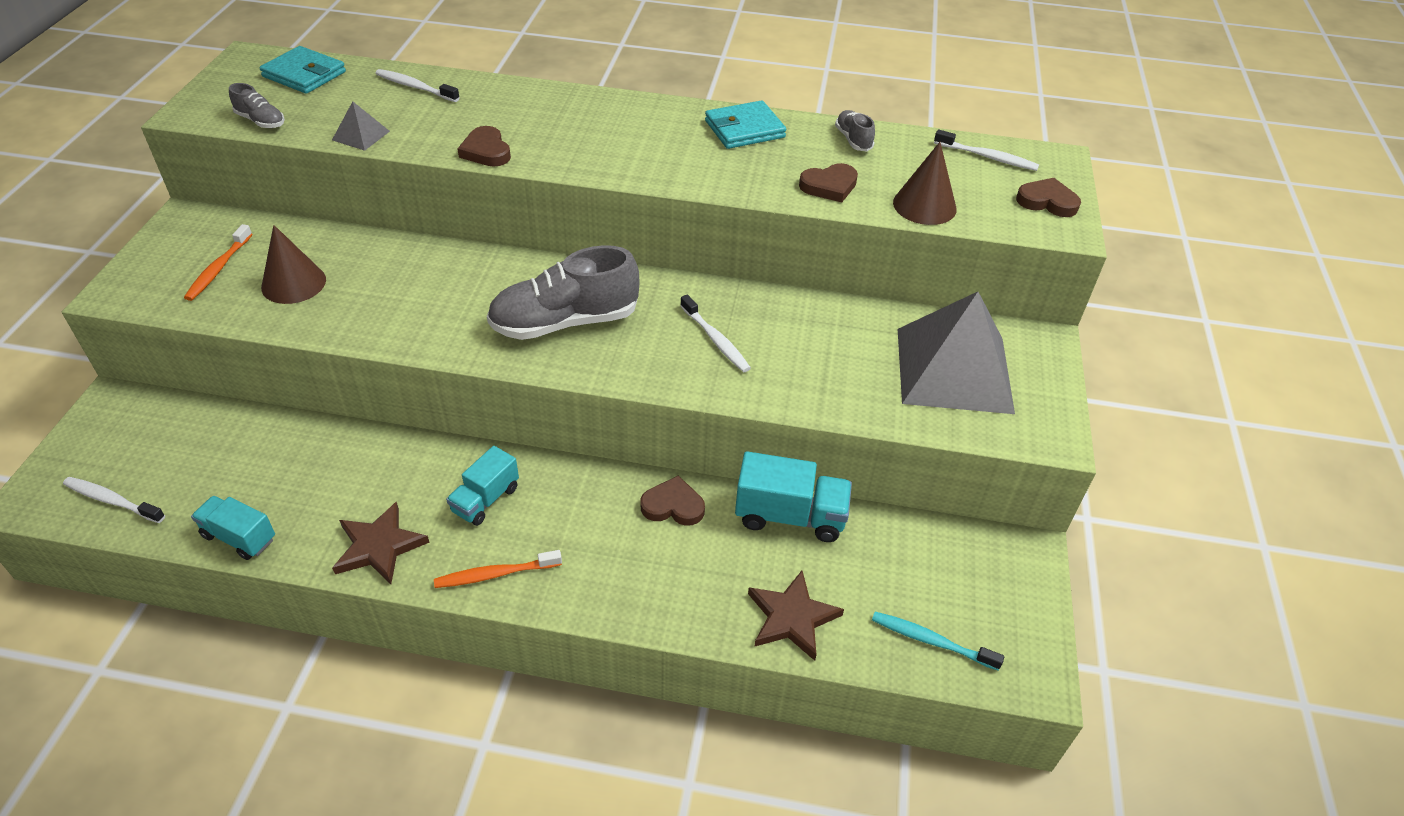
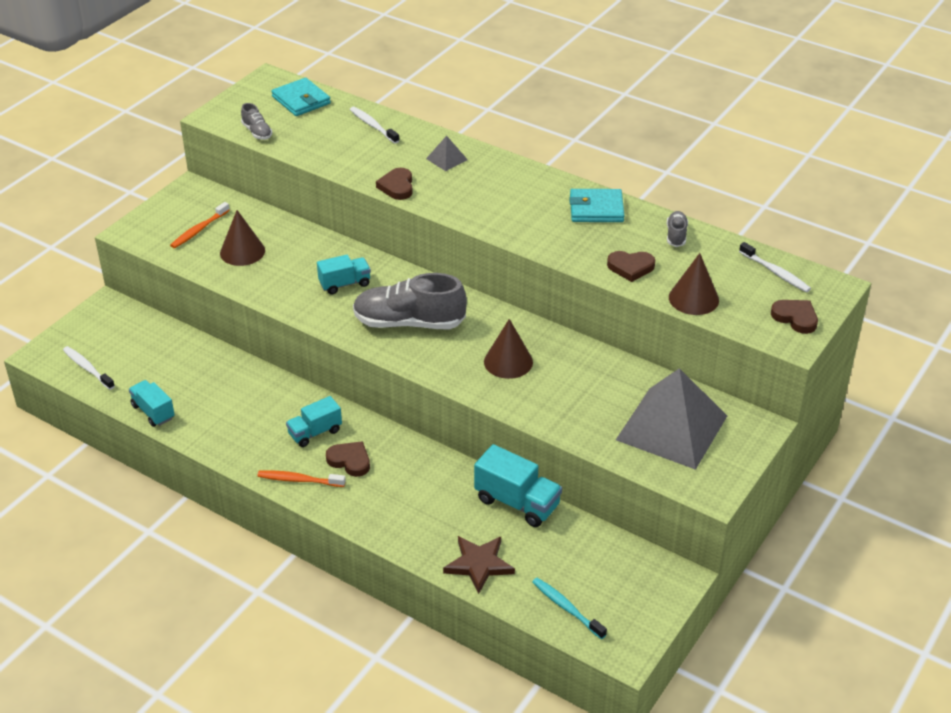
camera: 25 degrees right, 5 degrees down
(361, 135) = (318, 156): grey pyramid -> grey pyramid (446, 159)
(379, 546) = (234, 442): brown star -> none
(455, 293) = (345, 284): none -> turquoise truck
(673, 506) = (438, 472): brown heart -> brown heart (350, 461)
(716, 340) = (508, 362): white toothbrush -> brown cone

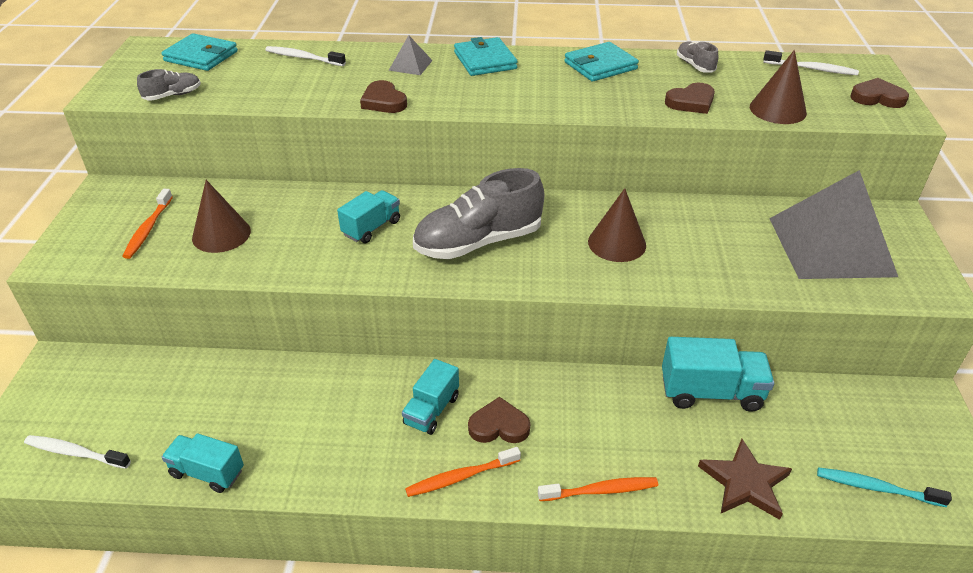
camera: 30 degrees left, 0 degrees up
(257, 132) = (173, 95): grey shoe -> grey shoe turned 60 degrees counterclockwise
(379, 526) = (601, 490): none -> orange toothbrush
(508, 173) = (485, 60): none -> turquoise wallet

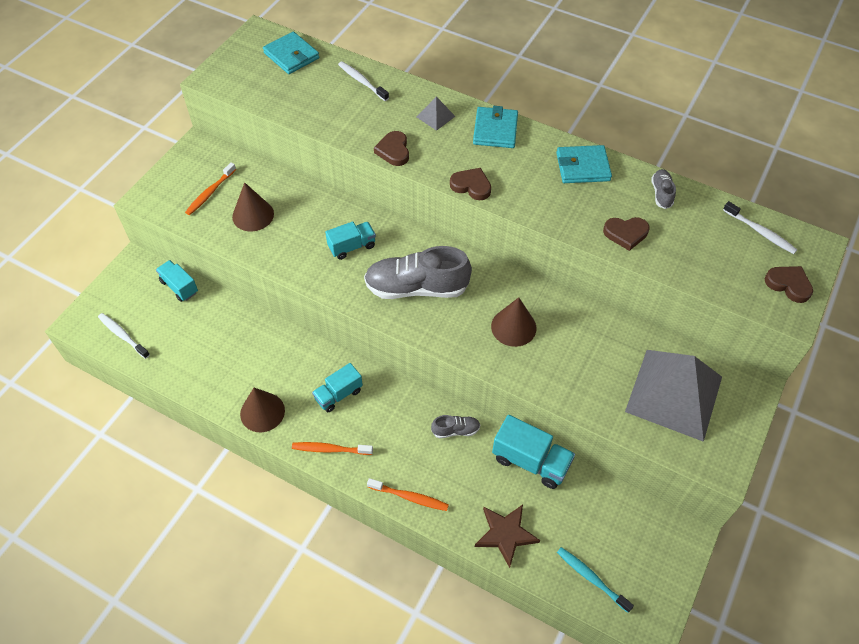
camera: 25 degrees right, 15 degrees up
(173, 95) = (254, 94): grey shoe -> grey shoe (455, 430)
(207, 472) = (188, 381): turquoise truck -> turquoise truck (179, 287)
(499, 426) = (374, 424): brown heart -> brown heart (471, 186)
(777, 110) = (690, 267): brown cone -> brown cone (262, 412)

